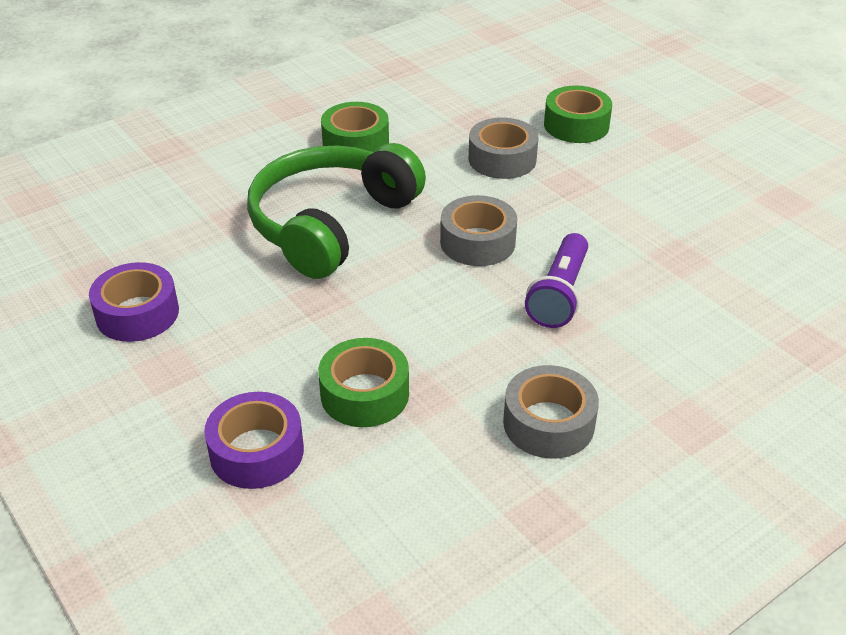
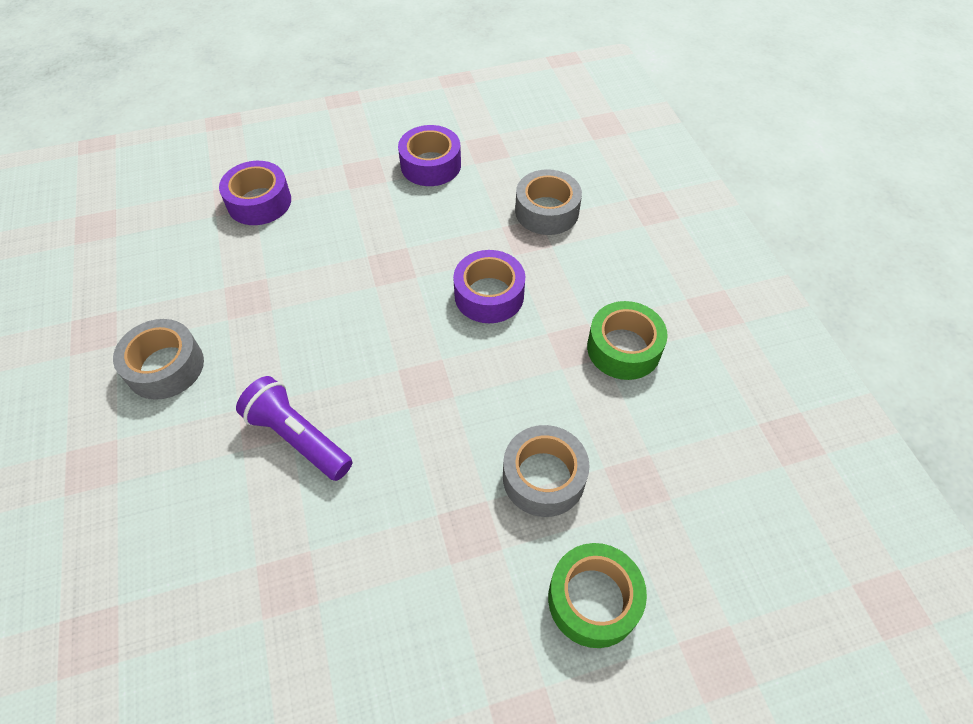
camera: 110 degrees right, 15 degrees up
(330, 224) = (489, 295): green headphones -> purple tape
(364, 394) = (271, 266): green tape -> none
(477, 242) = (407, 399): grey tape -> grey tape (547, 211)

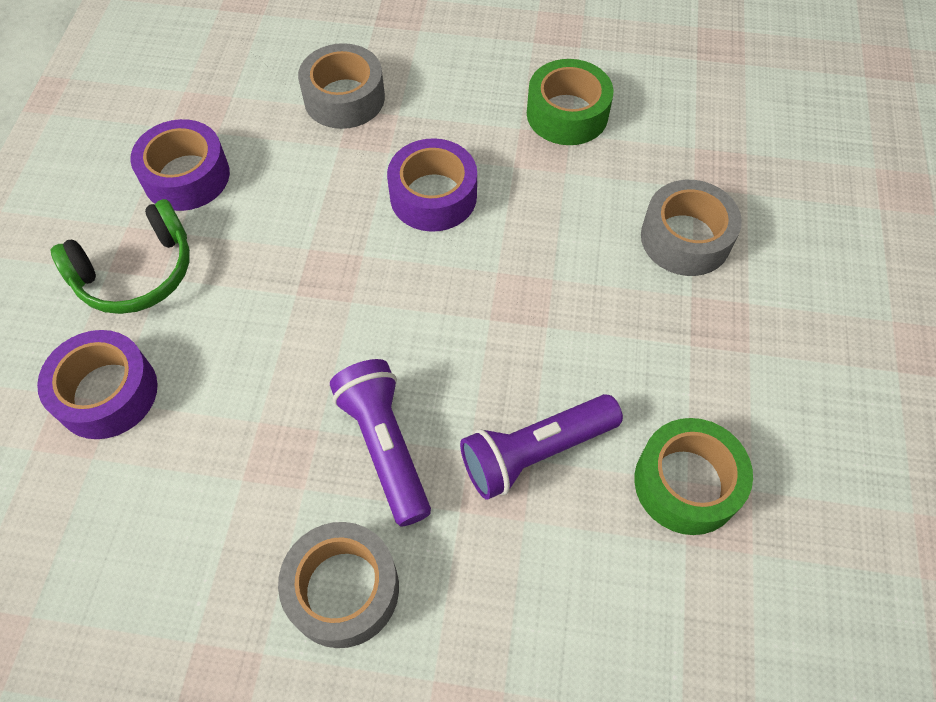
camera: 65 degrees left, 5 degrees up
(272, 349) = (385, 446): none -> purple flashlight
(346, 176) = (137, 273): none -> green headphones
(593, 599) = (824, 251): green tape -> green tape (686, 483)

